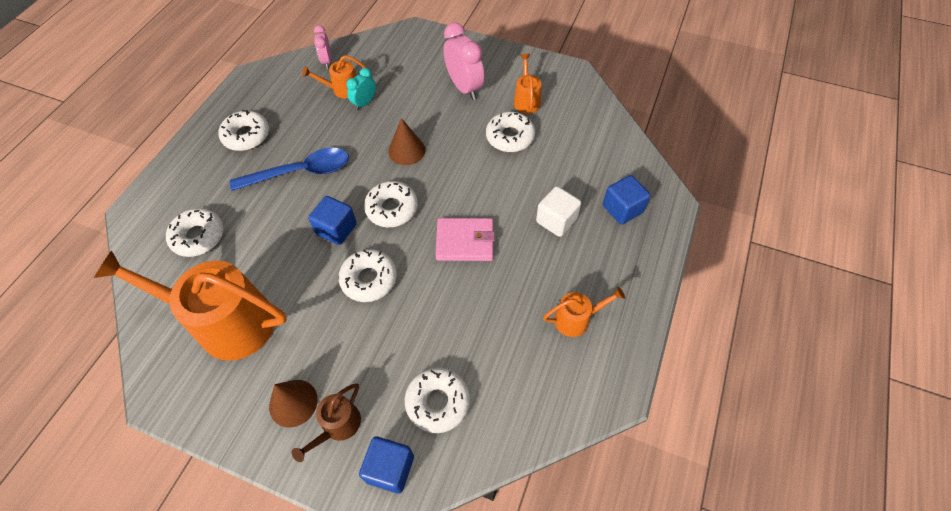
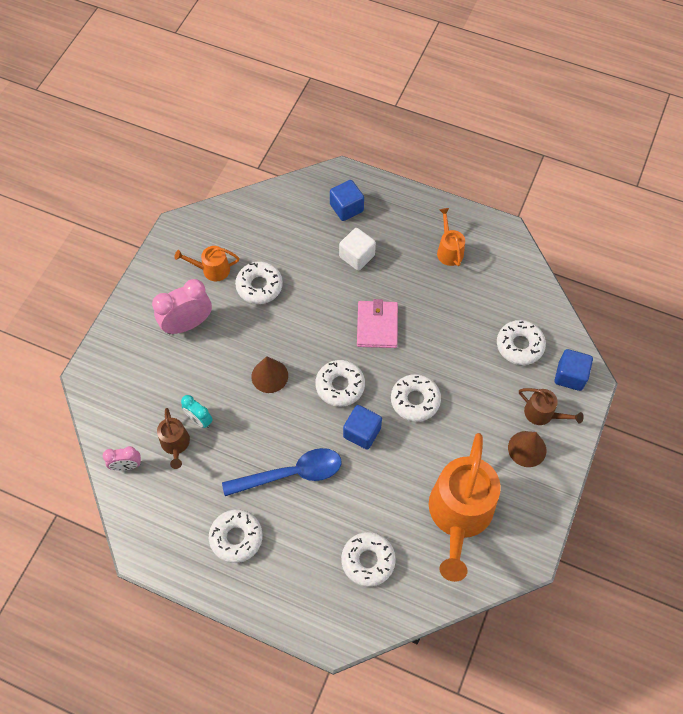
camera: 90 degrees left, 5 degrees up
(300, 172) = (291, 474): blue spoon -> blue spoon turned 90 degrees clockwise
(342, 89) = (175, 444): orange watering can -> brown watering can

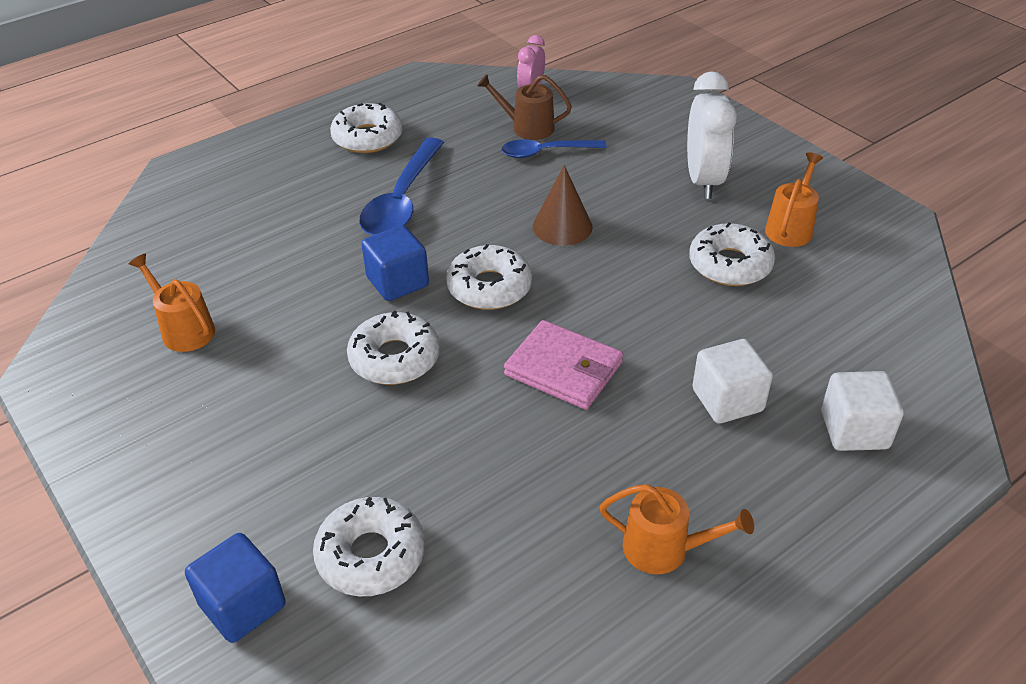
camera: 120 degrees right, 20 degrees down
(187, 324) = (703, 181): pink clock -> white clock
(199, 420) = (545, 152): turquoise clock -> blue spoon
(346, 208) = (854, 430): blue cube -> white cube
(368, 561) = (227, 223): white donut -> none
(459, 514) = (184, 330): orange watering can -> orange watering can, size x0.46
(527, 449) = (187, 458): brown cone -> none
(542, 414) = (219, 515): brown watering can -> none

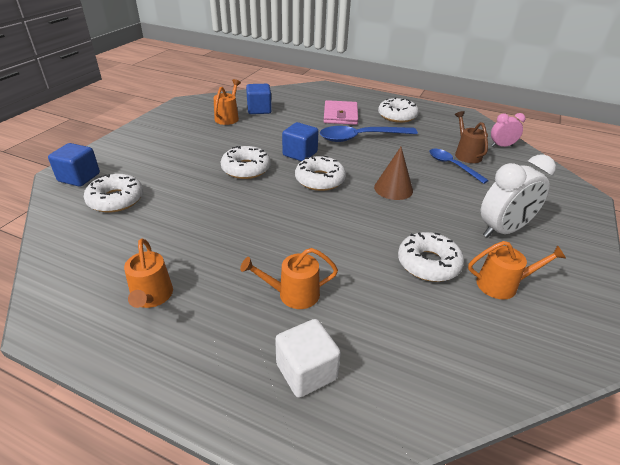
camera: 60 degrees right, 5 degrees down
(192, 279) = (259, 110): none -> blue cube
(563, 369) = (275, 221): pink wallet -> pink wallet (340, 115)
(727, 400) = (293, 294): white cube -> orange watering can

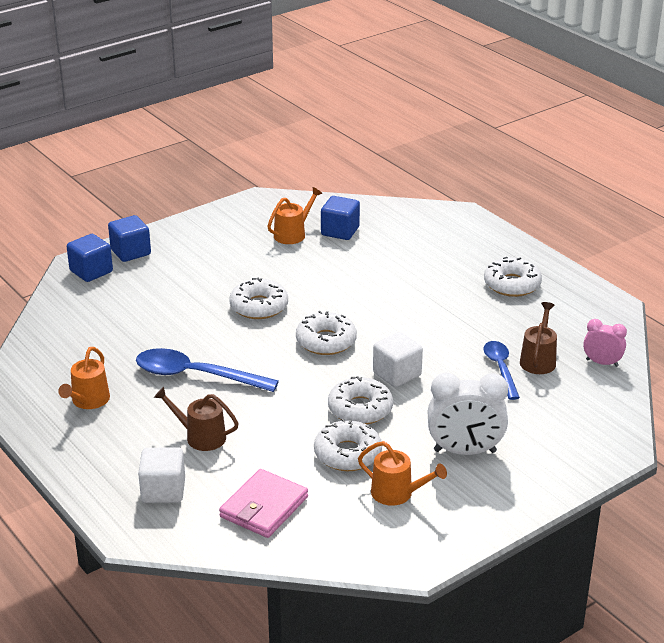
camera: 30 degrees right, 5 degrees down
(116, 200) = (111, 305): white donut -> white donut (360, 409)
(293, 294) = (201, 437): orange watering can -> brown watering can
(300, 154) = (333, 304): blue cube -> blue cube (130, 252)
(340, 115) = (436, 265): pink wallet -> pink wallet (264, 507)
(361, 138) = (428, 303): blue spoon -> blue spoon (196, 375)
(393, 188) = (397, 374): brown cone -> white cube

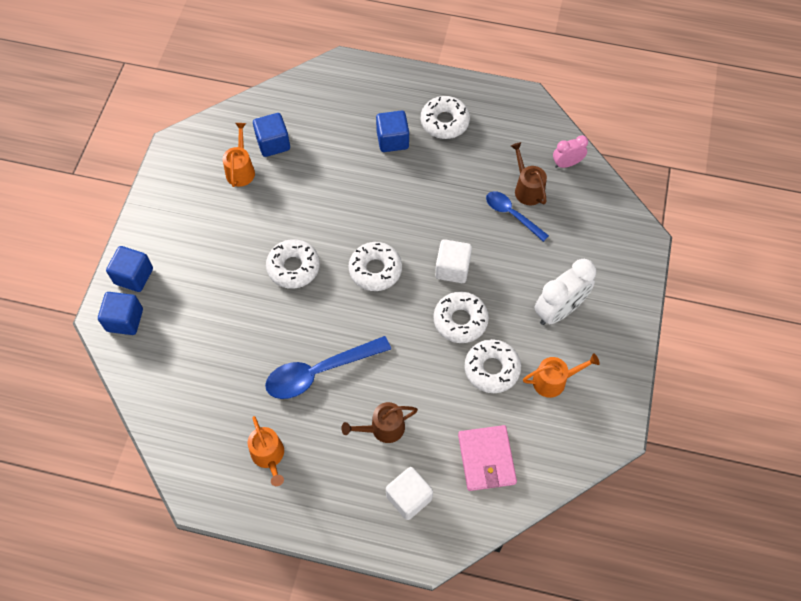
camera: 40 degrees left, 30 degrees up
(447, 274) = (392, 140): none -> blue cube

